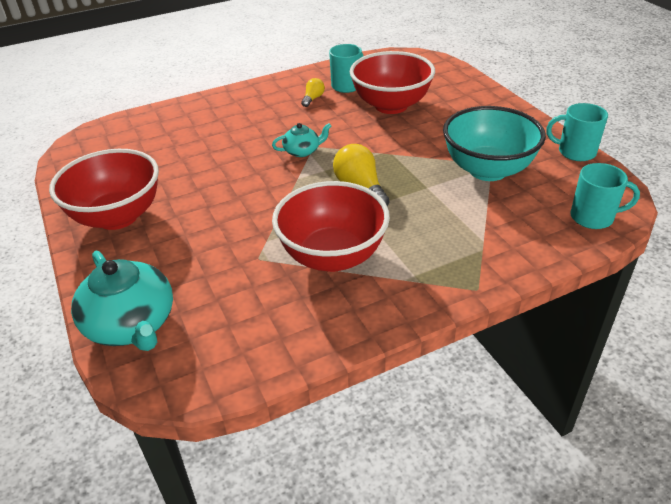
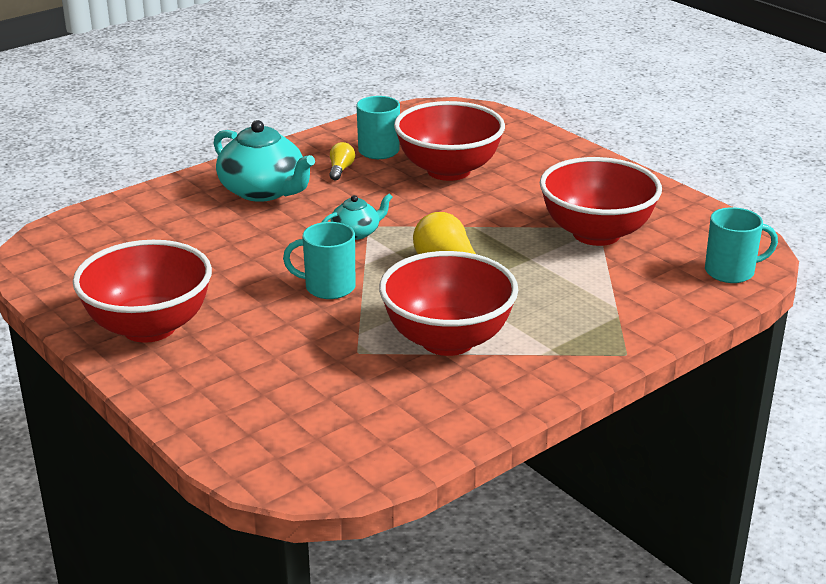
camera: 15 degrees left, 10 degrees down
(131, 324) = (237, 433): turquoise teapot -> turquoise teapot (263, 191)
(487, 170) = (596, 234): turquoise bowl -> red bowl
(575, 152) = (692, 206): turquoise mug -> turquoise mug (328, 287)

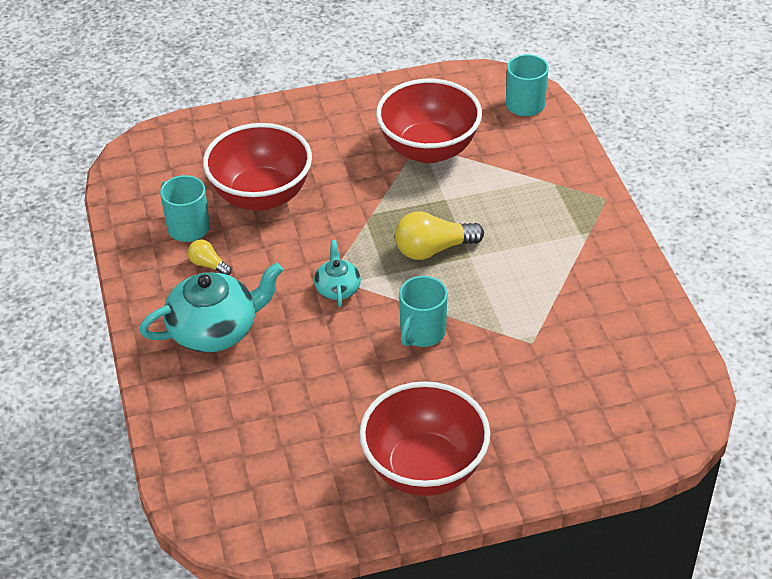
camera: 65 degrees left, 15 degrees up
(447, 340) = (541, 285): red bowl -> none

